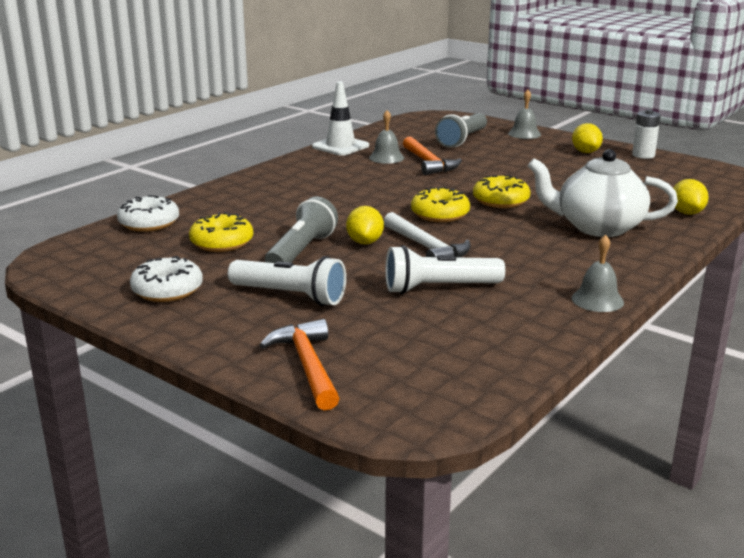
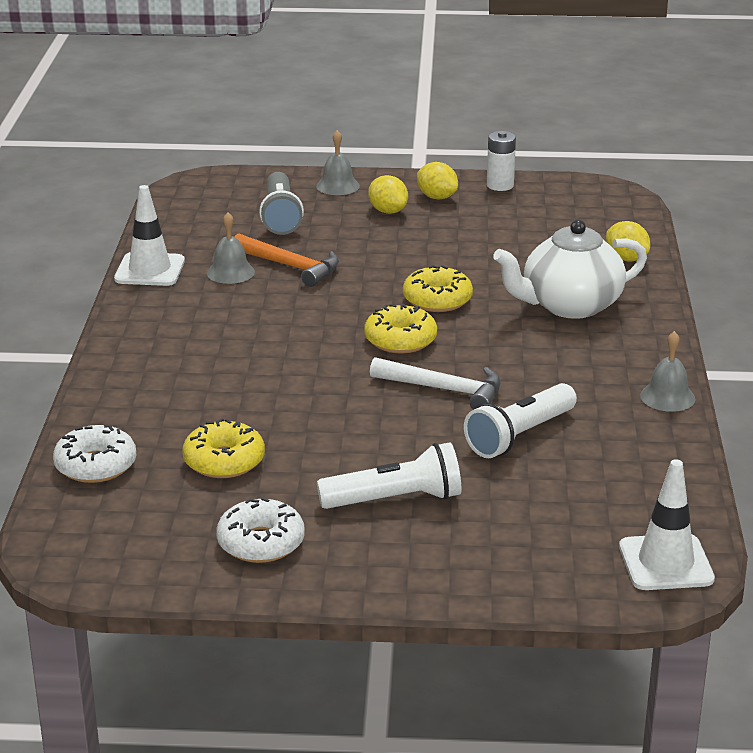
camera: 35 degrees left, 5 degrees up
(301, 251) = (327, 441): grey flashlight -> none
(307, 365) = (519, 568): orange hammer -> none
(365, 242) = (374, 405): yellow lemon -> yellow lemon (388, 211)
(427, 405) = (665, 563): none -> white traffic cone

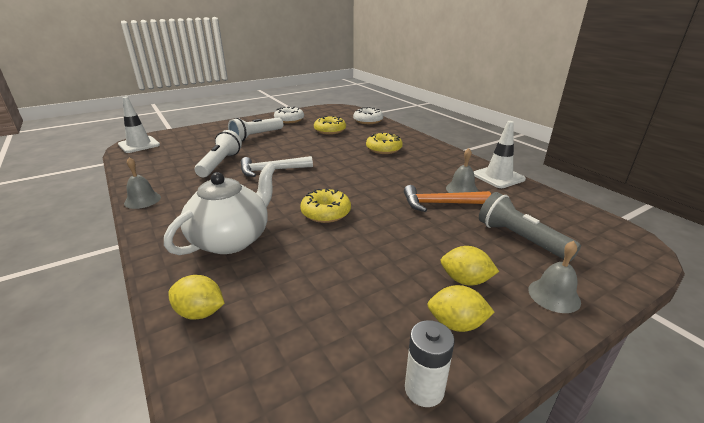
camera: 145 degrees right, 0 degrees up
(400, 340) = (319, 184): yellow donut -> yellow donut (384, 149)

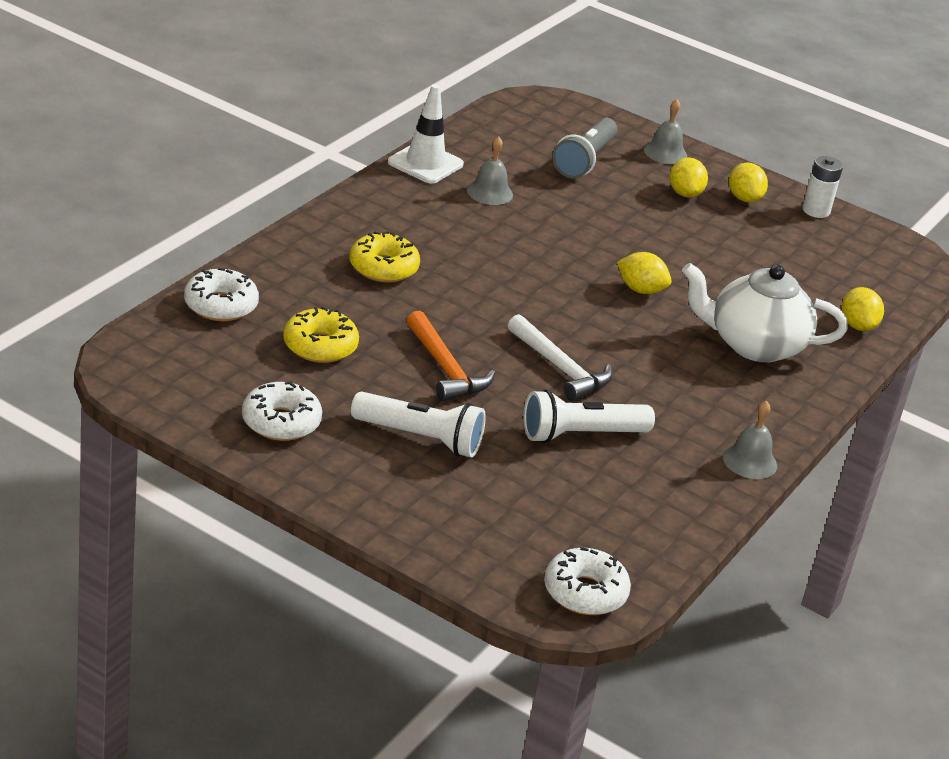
camera: 120 degrees left, 5 degrees up
(139, 145) = (585, 592): white traffic cone -> white donut
(326, 213) = (640, 290): yellow donut -> yellow lemon
(440, 204) = (545, 208): orange hammer -> orange hammer (445, 368)

